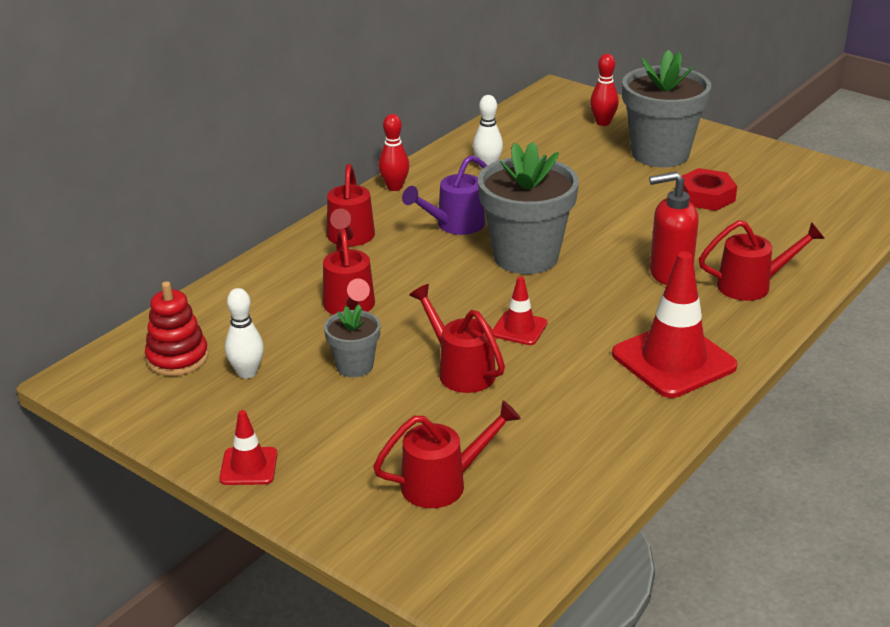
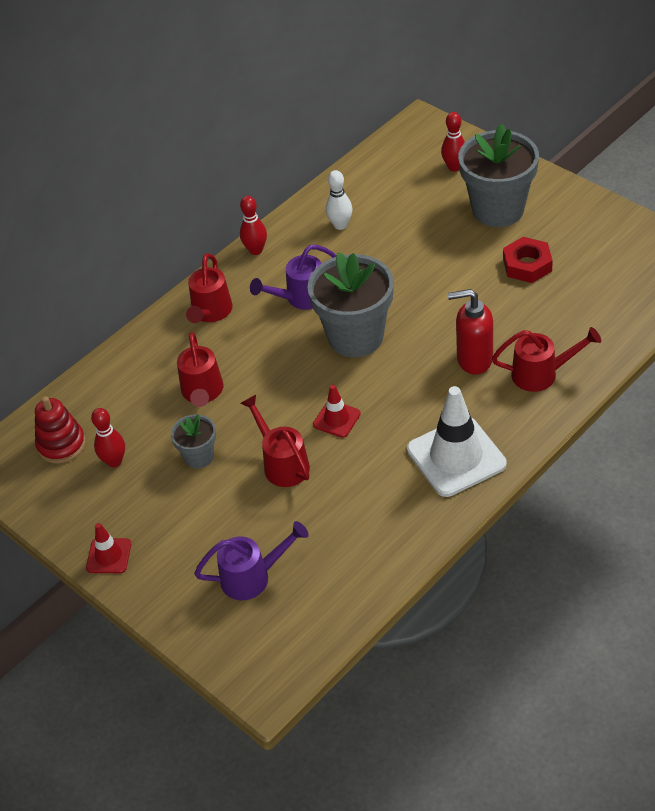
camera: 10 degrees right, 15 degrees up
(247, 373) = (114, 461): white bowling pin -> red bowling pin
(442, 483) = (252, 577): red watering can -> purple watering can
(673, 360) = (456, 457): red traffic cone -> white traffic cone

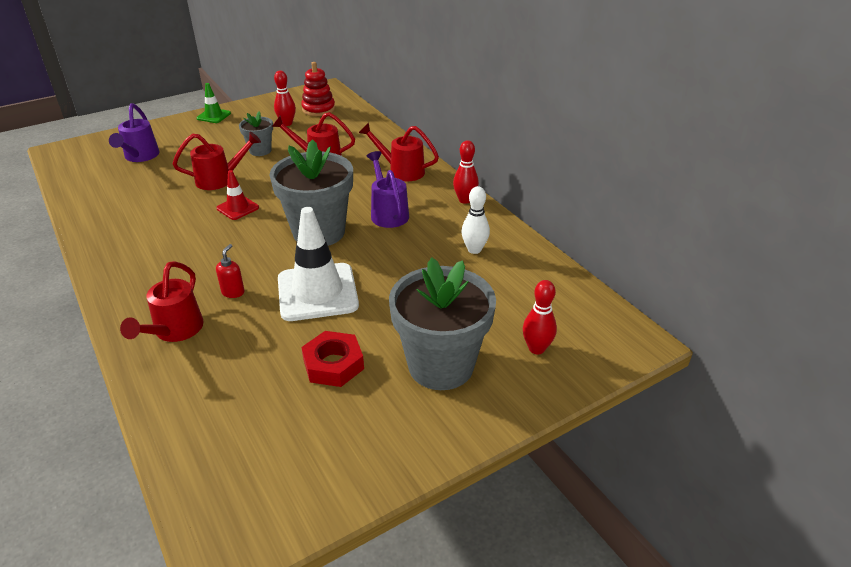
camera: 100 degrees right, 10 degrees down
(109, 556) = (214, 116): red traffic cone -> green traffic cone
(456, 457) = (138, 257): white traffic cone -> white traffic cone (317, 292)
(474, 359) = (233, 292): red soap dispenser -> red soap dispenser, size x0.52

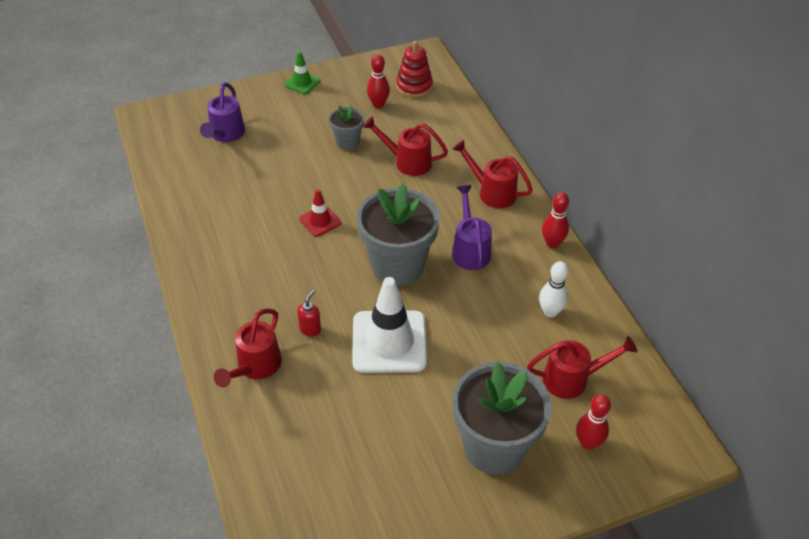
camera: 10 degrees right, 10 degrees up
(219, 179) = (304, 179): red watering can -> red watering can (572, 379)
(333, 364) = (396, 428): red nut -> none

